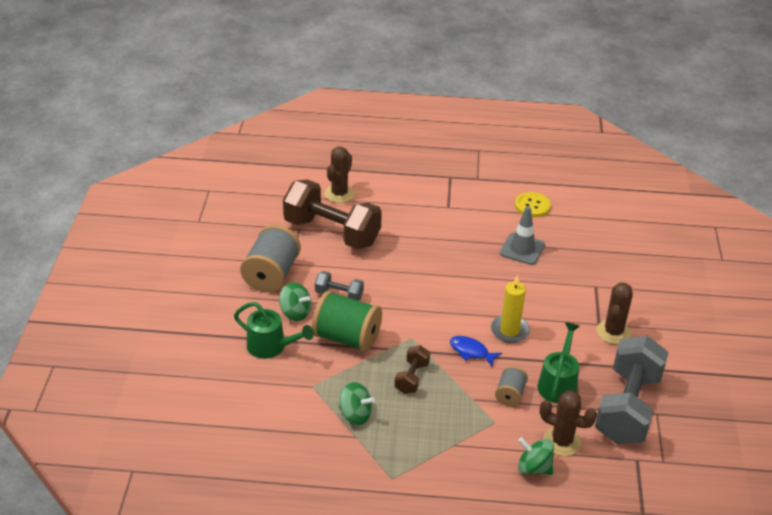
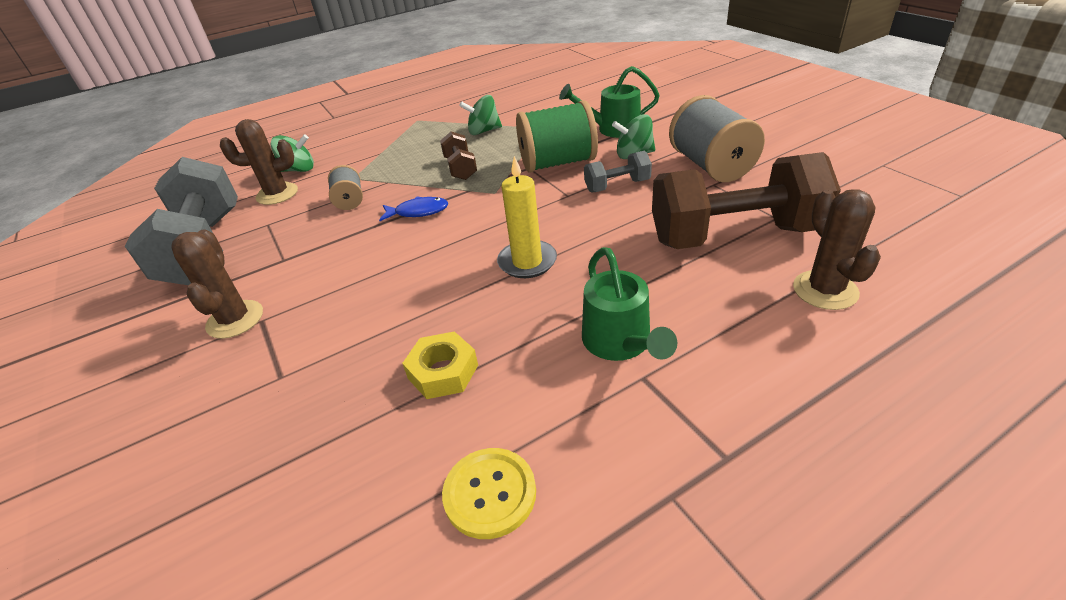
camera: 150 degrees right, 0 degrees up
(509, 331) = (386, 251): yellow candle -> yellow candle (527, 262)
(522, 249) = (443, 372): grey traffic cone -> yellow nut
(558, 383) = (298, 232): green watering can -> green watering can (620, 343)

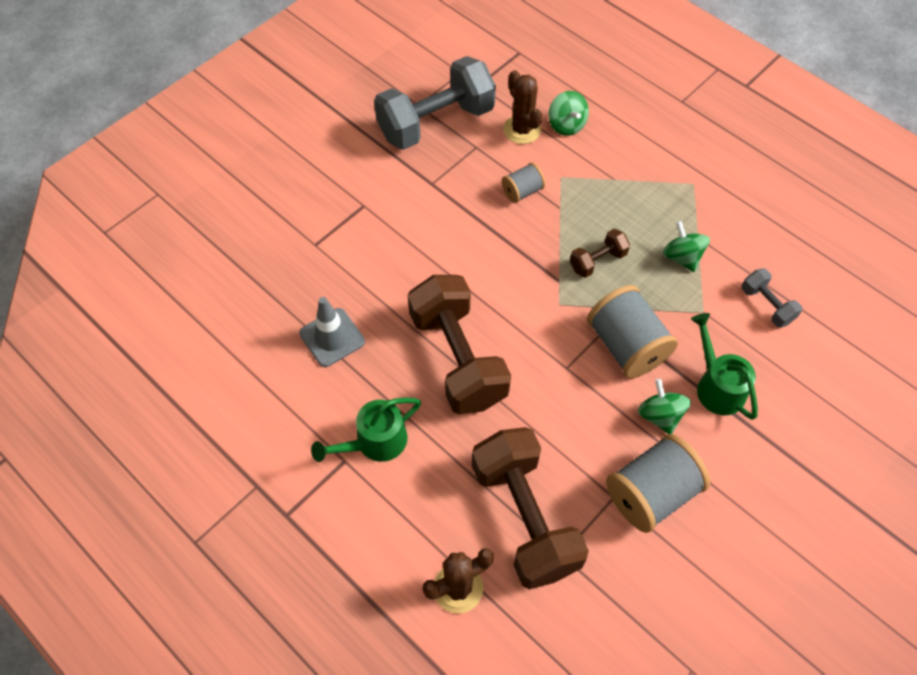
camera: 70 degrees right, 20 degrees up
(235, 319) = (361, 189): brown cactus -> none
(418, 212) = (515, 253): blue fish -> none
(443, 372) = (332, 337): yellow nut -> grey traffic cone
(490, 493) = (247, 392): yellow button -> none
(527, 262) = (458, 358): yellow candle -> brown dumbbell
(557, 163) = (626, 346): green spool -> grey spool
(617, 186) = (592, 408): grey dumbbell -> grey dumbbell (766, 305)

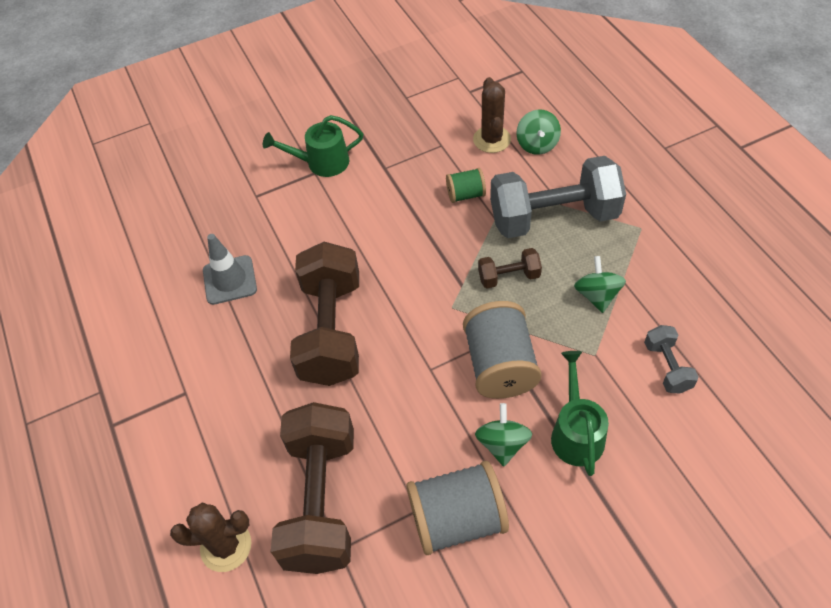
camera: 25 degrees right, 5 degrees down
(374, 442) = (219, 384): green watering can -> green watering can (321, 163)
(436, 123) = (414, 116): grey dumbbell -> grey dumbbell (553, 217)
(522, 191) = (465, 195): grey spool -> green spool

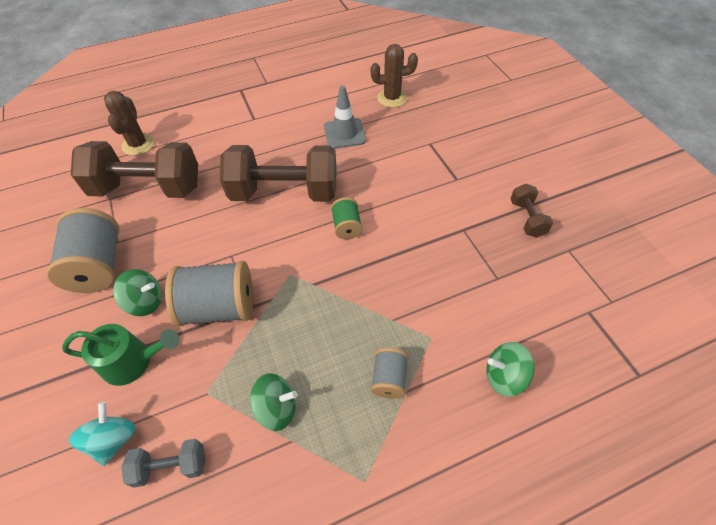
camera: 90 degrees right, 0 degrees up
(321, 163) = (469, 183): green watering can -> none
(465, 195) = (426, 295): green spool -> green spool (347, 227)
(492, 139) = (509, 328): brown cactus -> brown cactus (392, 98)
(508, 277) = (315, 325): brown dumbbell -> brown dumbbell (527, 218)
(553, 217) = (389, 379): grey dumbbell -> grey spool
(657, 424) = (113, 439): none -> turquoise spinning top

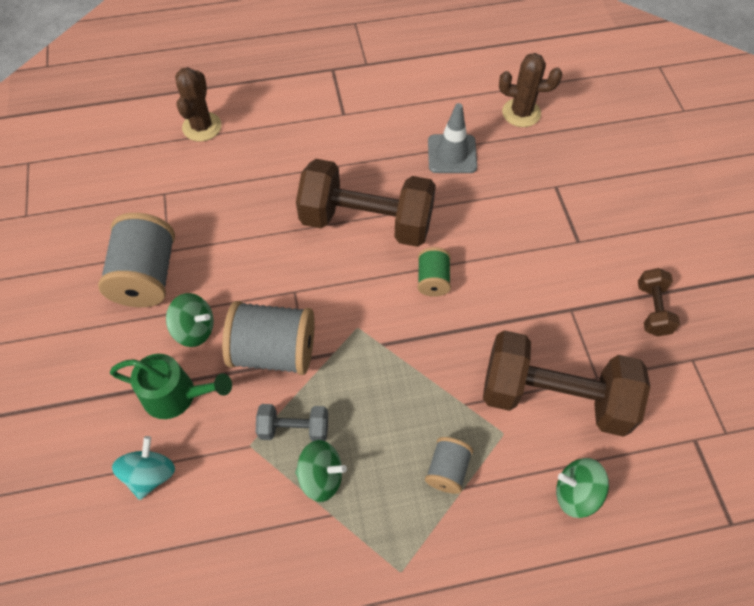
camera: 10 degrees right, 5 degrees up
(148, 188) = (208, 188): brown dumbbell -> brown dumbbell (554, 397)
(171, 466) = (205, 514): grey dumbbell -> grey dumbbell (294, 429)

